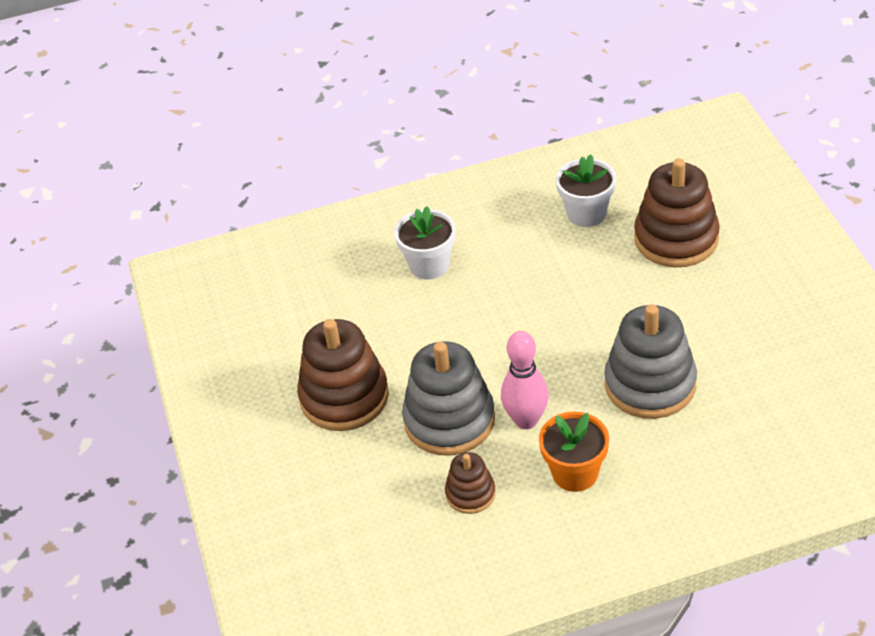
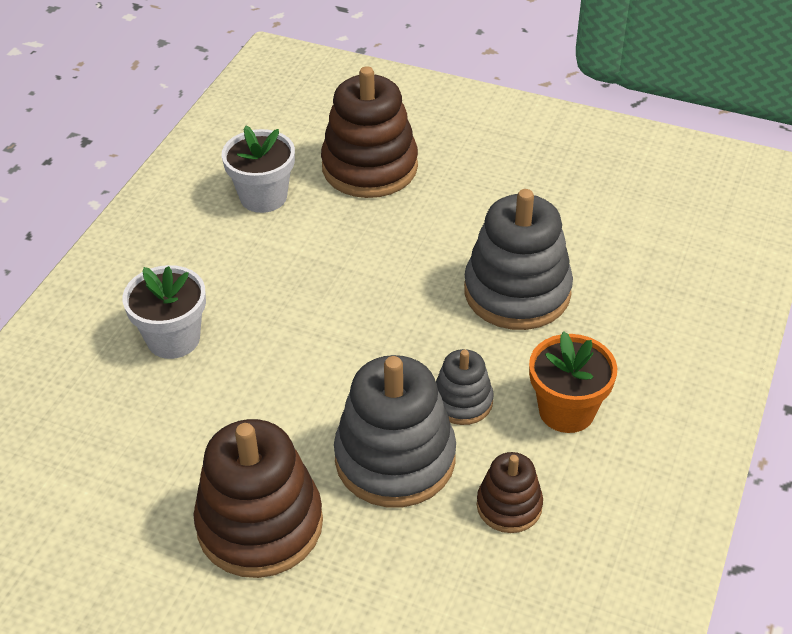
camera: 55 degrees left, 0 degrees up
(526, 420) = (462, 401): pink bowling pin -> grey stacking toy

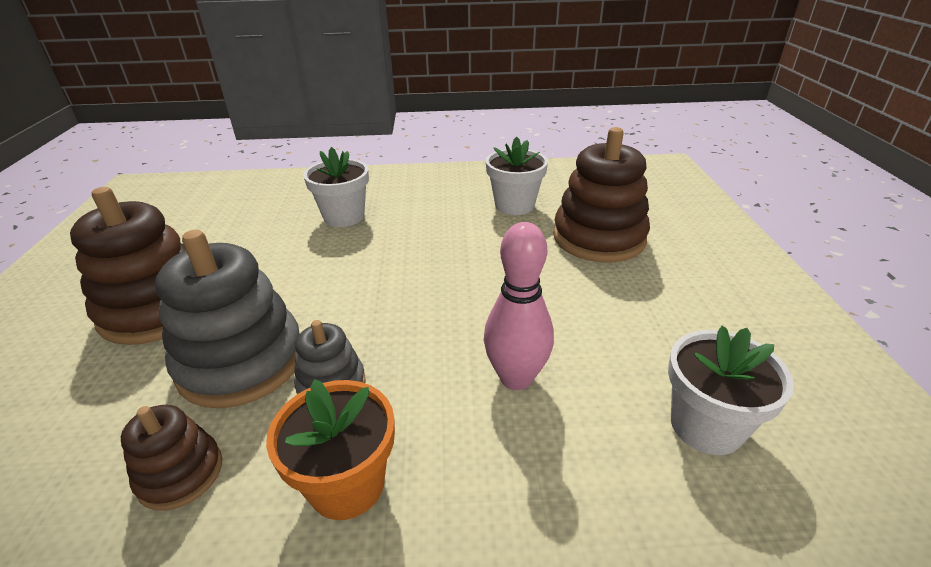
camera: 65 degrees right, 10 degrees down
(517, 292) = (516, 378): grey stacking toy -> pink bowling pin
(609, 221) = (706, 426): none -> white flower pot

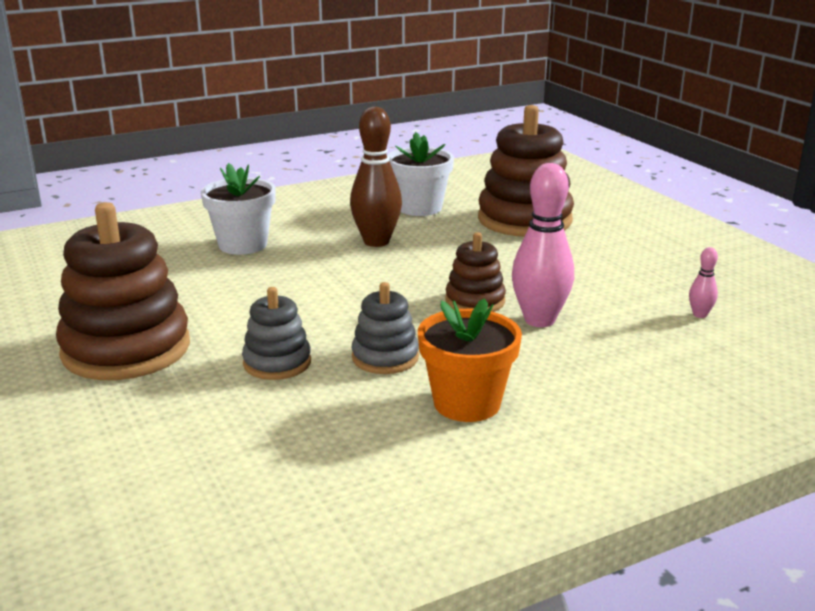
camera: 25 degrees left, 10 degrees down
(180, 474) = (315, 433): brown stacking toy -> brown stacking toy (475, 301)
(241, 361) = (277, 363): grey stacking toy -> grey stacking toy, size x0.53
(447, 236) = (376, 242): none -> brown bowling pin
(706, 426) = (700, 315): white flower pot -> pink bowling pin

